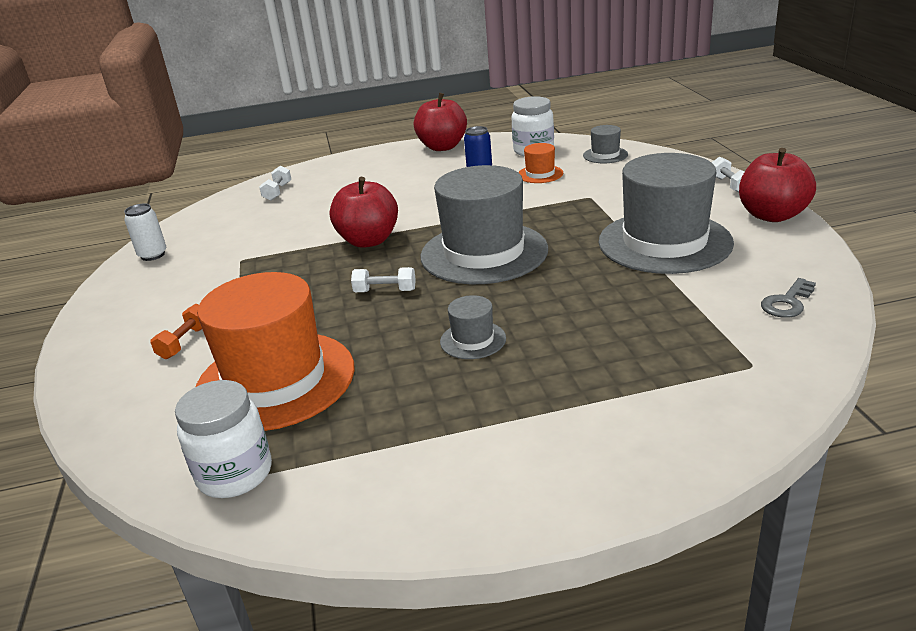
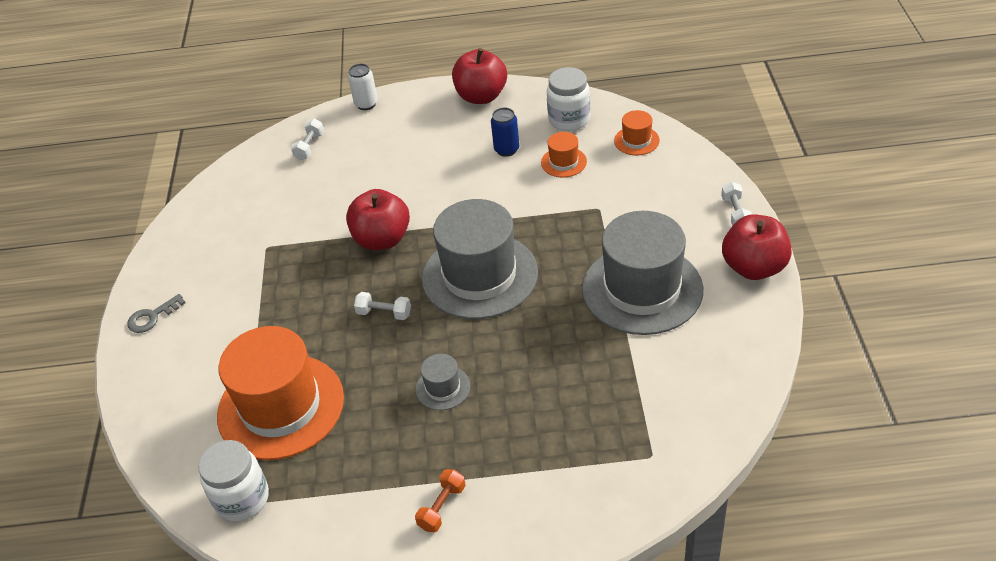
camera: 10 degrees right, 15 degrees up
(153, 255) = (190, 226): white can -> white can (366, 104)
(185, 342) = (213, 349): orange dumbbell -> orange dumbbell (442, 507)
(605, 155) = (636, 140): grey hat -> orange hat
(787, 302) = (712, 388): grey key -> grey key (152, 317)

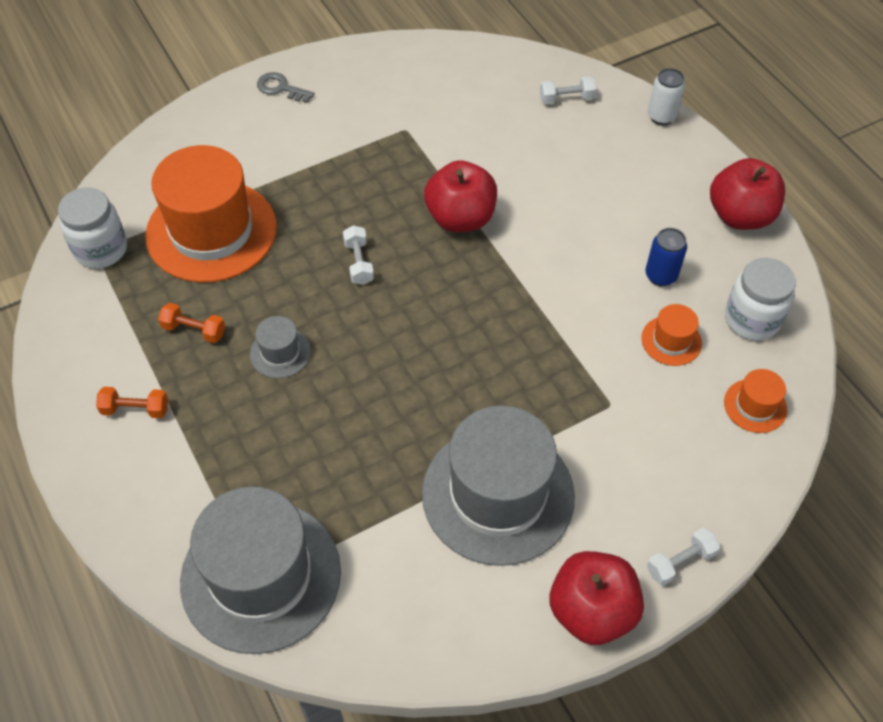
camera: 60 degrees right, 10 degrees up
(382, 444) = (194, 330): none -> orange dumbbell
(479, 275) = (448, 325): grey hat -> grey hat (261, 576)

